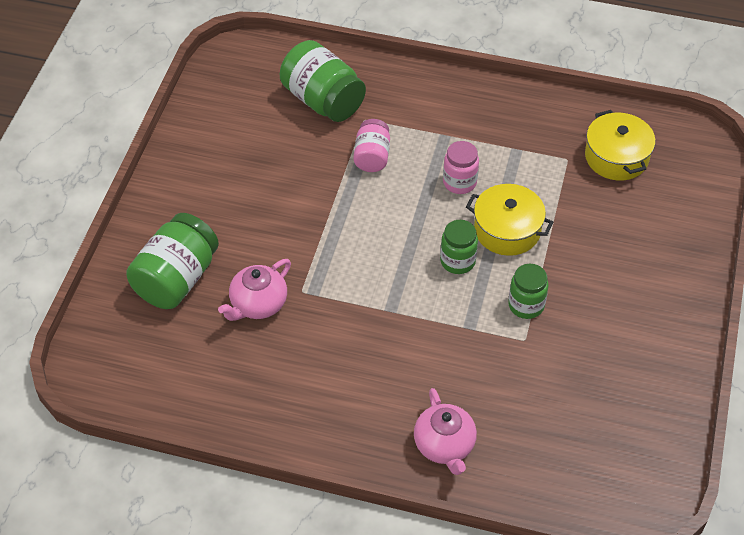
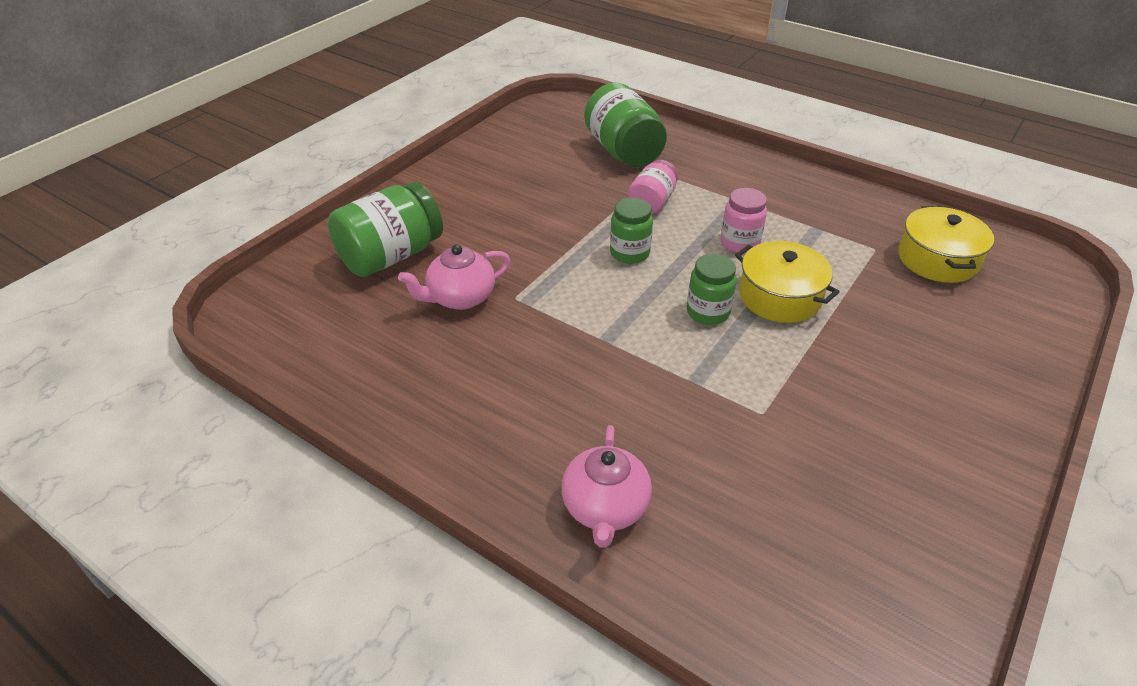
camera: 20 degrees right, 10 degrees down
(526, 305) = (777, 376): green jar -> green jar (629, 253)

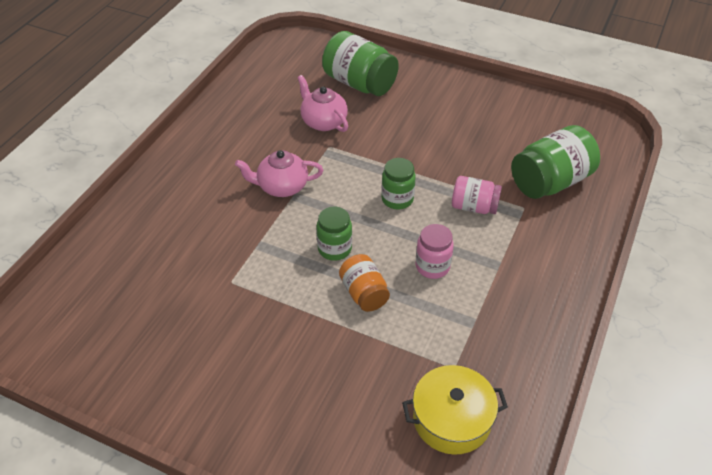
camera: 80 degrees right, 5 degrees up
(605, 508) = (150, 210): pink teapot -> pink teapot (281, 187)
(780, 297) = (364, 293): yellow pot -> orange jar

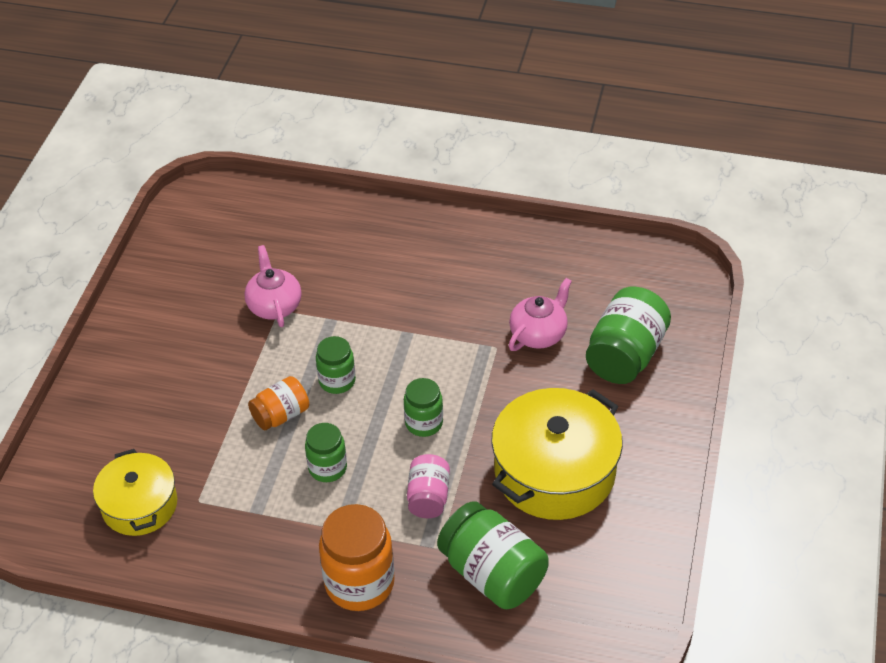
camera: 80 degrees right, 0 degrees up
(281, 187) = (418, 320): pink teapot -> pink teapot (274, 305)
(432, 266) = (327, 468): pink jar -> green jar
(460, 135) = (554, 471): none -> yellow pot
(555, 259) = (359, 583): none -> orange jar

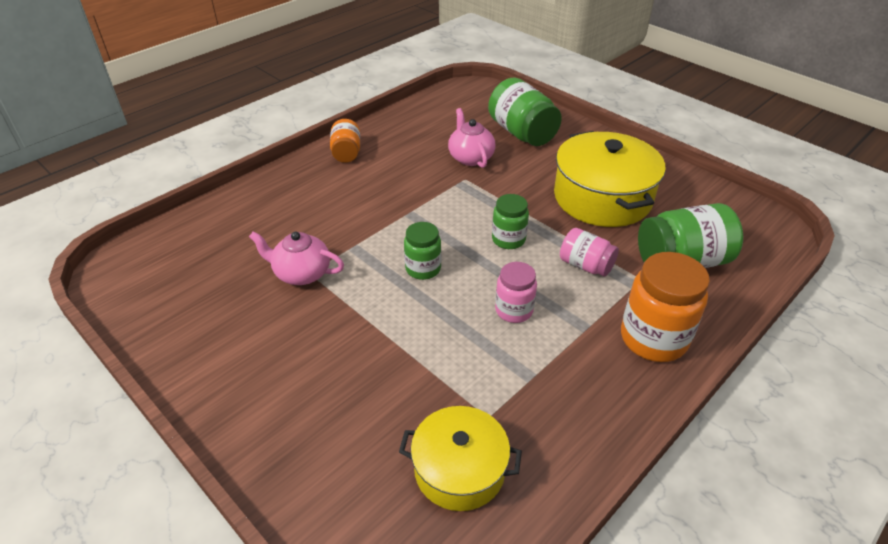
camera: 60 degrees left, 5 degrees down
(281, 415) = (430, 317): orange jar -> orange jar (346, 153)
(327, 468) = (514, 310): green jar -> pink jar

